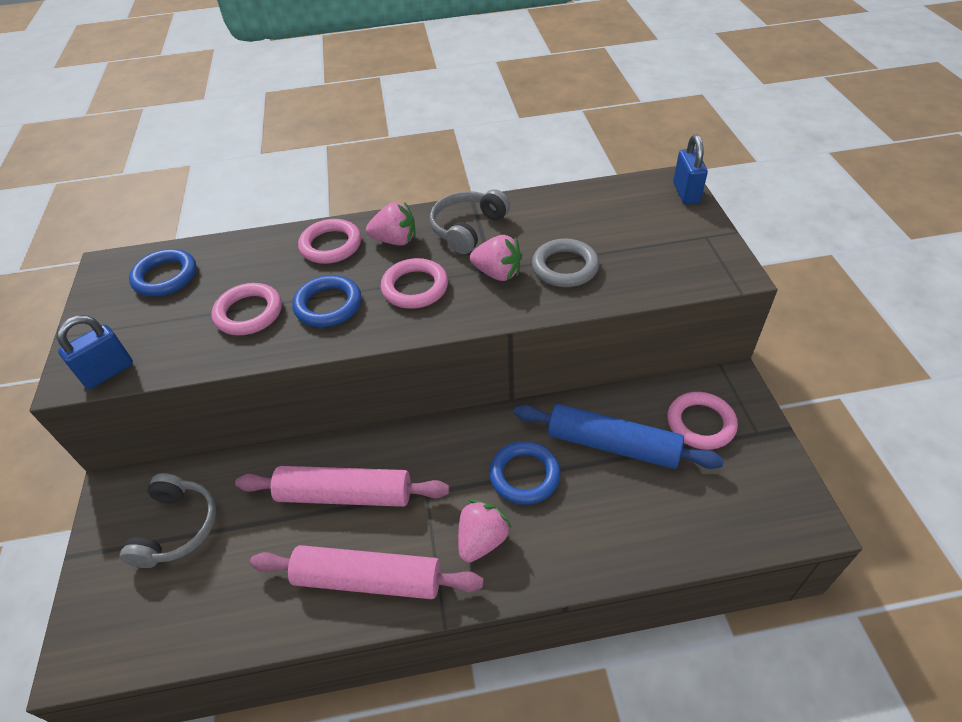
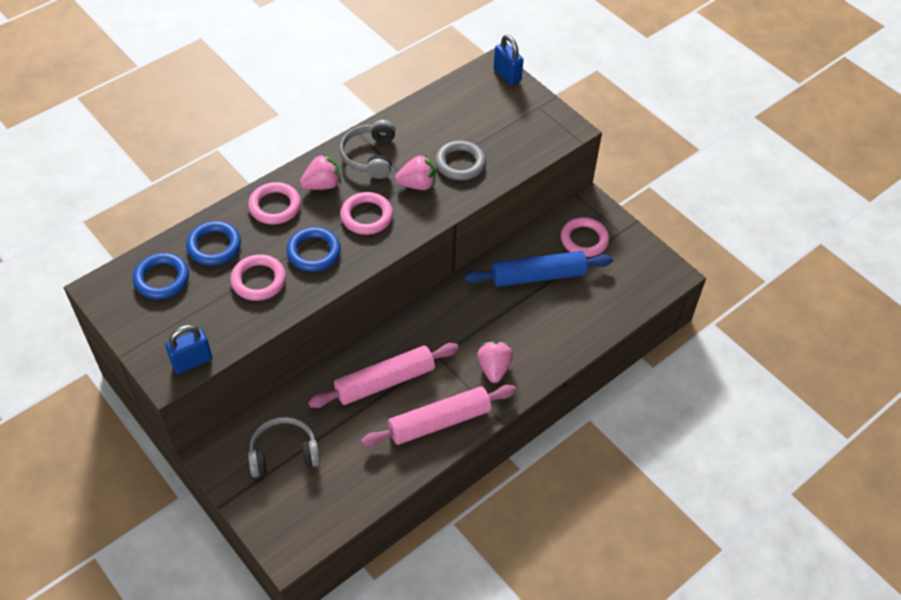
camera: 35 degrees left, 5 degrees up
(108, 372) = (192, 361): blue padlock -> blue padlock turned 45 degrees clockwise
(177, 528) = (284, 453): grey headphones -> grey headphones turned 75 degrees counterclockwise
(524, 475) = (495, 318): blue ring -> blue ring (214, 246)

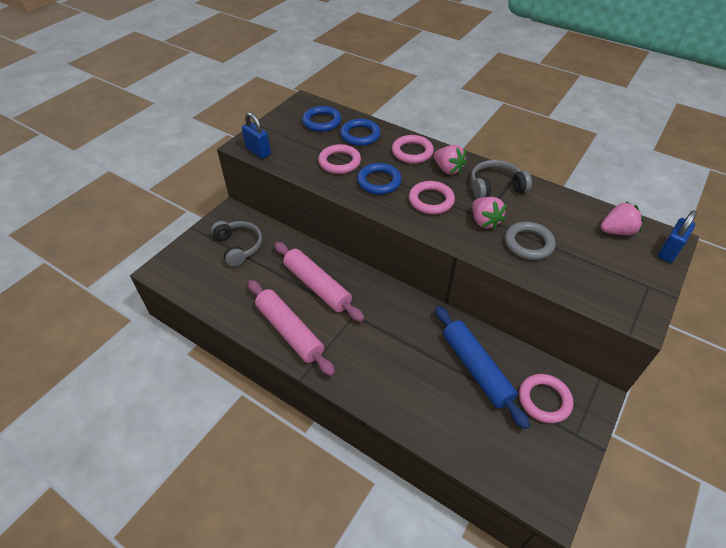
camera: 75 degrees right, 5 degrees down
(494, 368) = (356, 357): pink strawberry -> pink strawberry (616, 231)

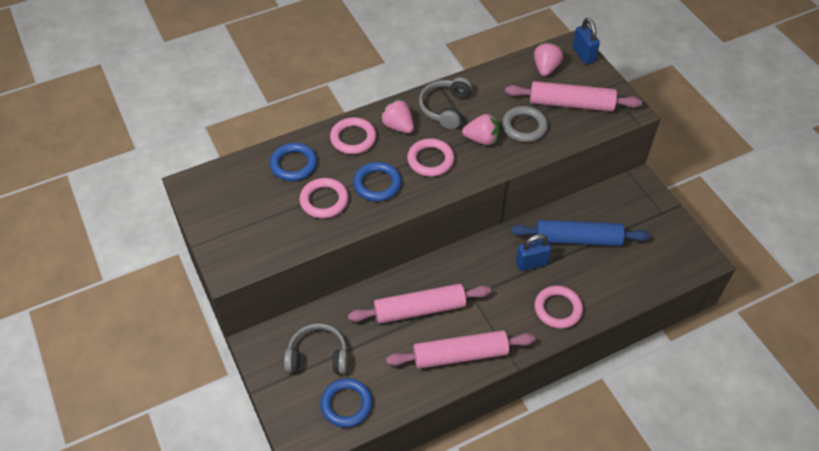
camera: 60 degrees left, 5 degrees up
(258, 151) = (251, 261): blue padlock -> blue padlock (531, 263)
(322, 122) = (243, 185): blue ring -> blue ring (346, 404)
(448, 169) = (398, 126): pink strawberry -> pink strawberry turned 120 degrees counterclockwise
(544, 400) = (627, 213): pink ring -> pink ring (558, 309)
(594, 266) = (571, 104): none -> pink rolling pin

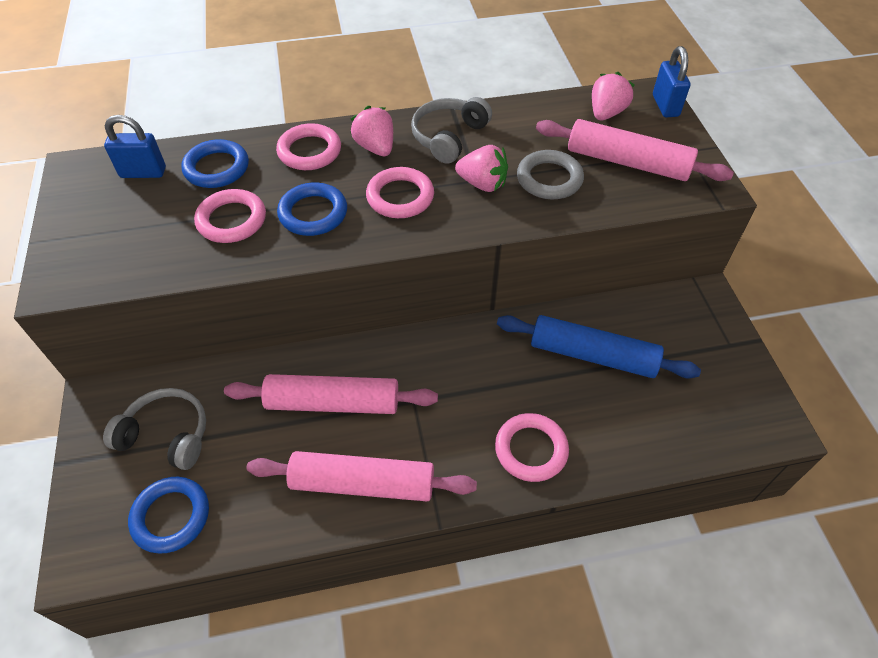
camera: 15 degrees right, 0 degrees up
(531, 263) = (514, 374): blue padlock -> blue padlock (143, 172)

